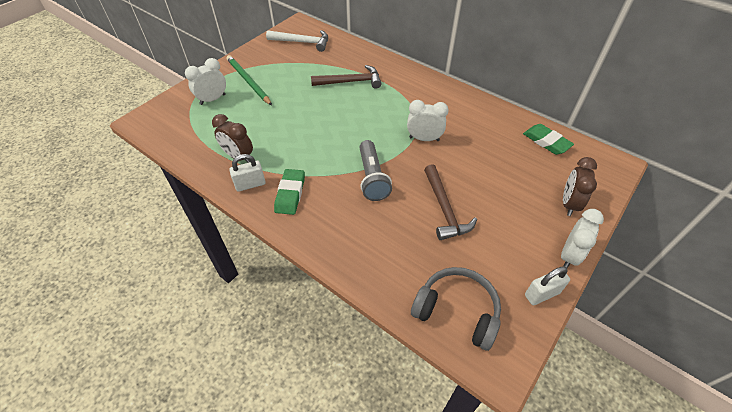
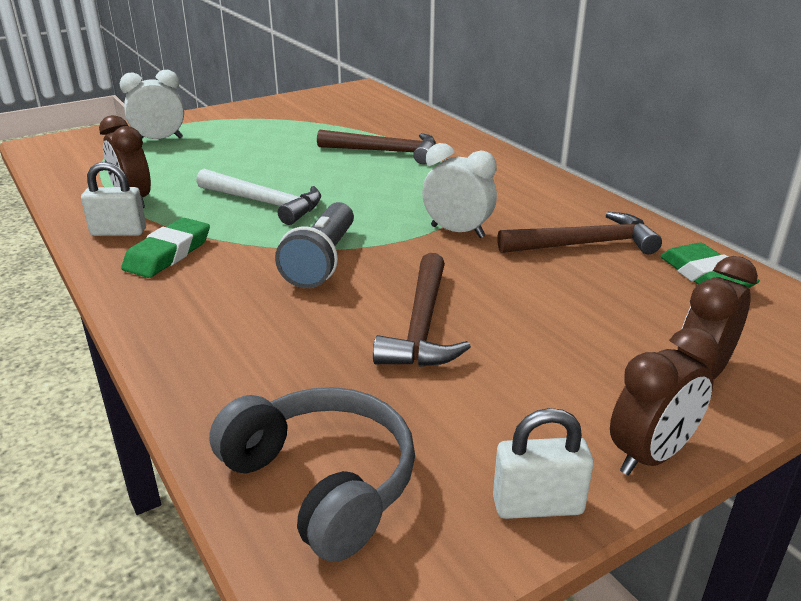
camera: 20 degrees right, 20 degrees down
(248, 81) = (228, 130): green pencil -> none
(302, 42) = (346, 105): white hammer -> white hammer (264, 203)
(486, 133) = (585, 244): none -> brown hammer
(569, 255) = (650, 456): white clock -> brown clock

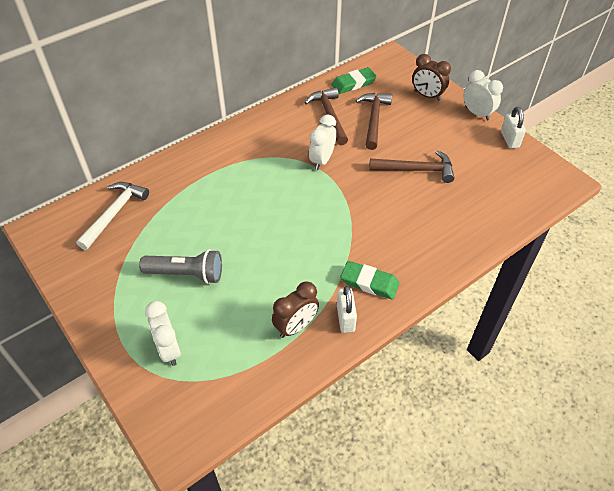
camera: 95 degrees left, 20 degrees up
(264, 203) = (294, 250): white hammer -> white hammer (115, 213)
(322, 261) = (365, 211): grey flashlight -> grey flashlight (186, 274)
(322, 482) = (520, 190): grey headphones -> none
(385, 152) = (202, 198): brown hammer -> brown hammer (374, 119)
(650, 456) = (477, 113): brown clock -> white clock

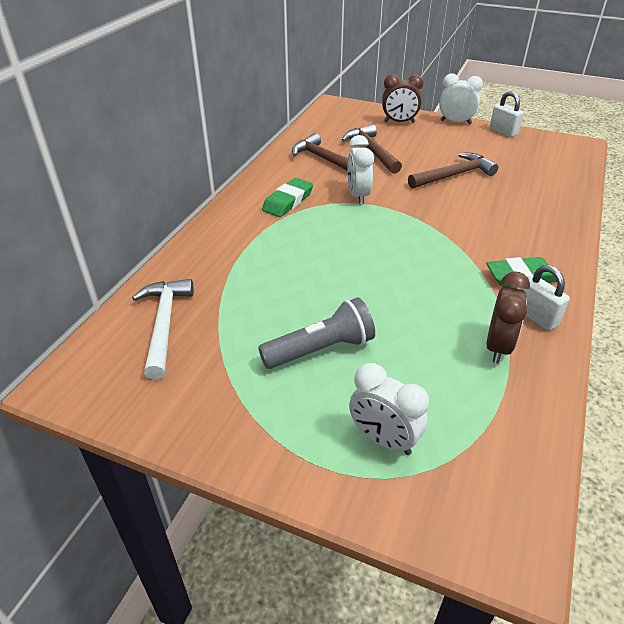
camera: 30 degrees left, 10 degrees down
(353, 83) = (322, 131): green eraser -> green eraser (288, 201)

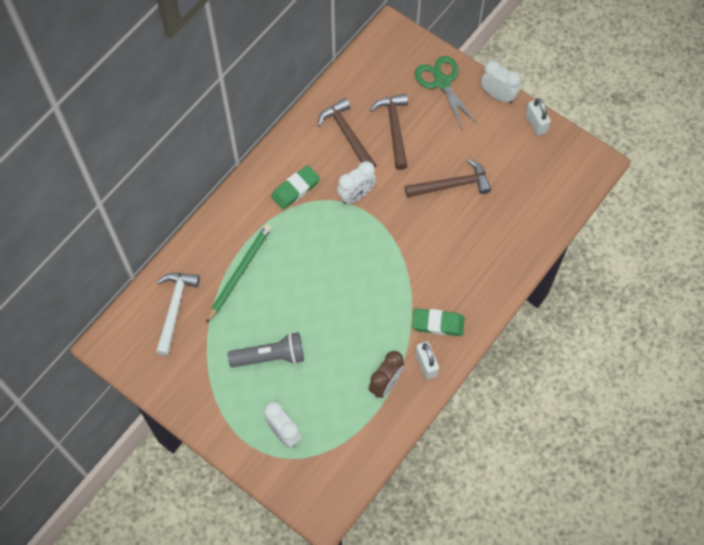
camera: 15 degrees right, 25 degrees up
(246, 275) = (239, 272): none -> green pencil
(358, 195) = (356, 195): white clock -> white clock turned 135 degrees counterclockwise
(399, 122) = (442, 82): brown clock -> green scissors

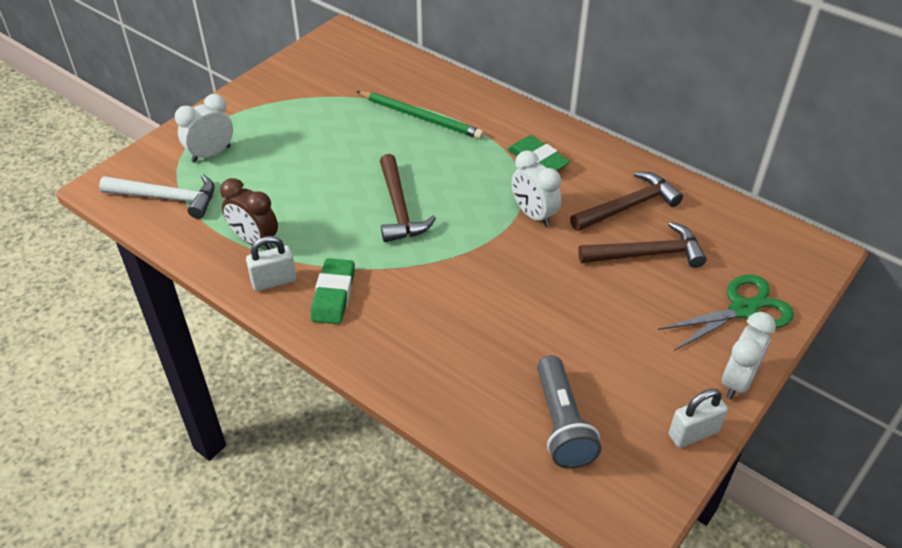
camera: 90 degrees right, 20 degrees down
(175, 308) = (378, 73): white hammer -> white hammer (167, 198)
(270, 356) = (309, 142): grey flashlight -> grey flashlight (562, 424)
(452, 185) = (560, 317): brown hammer -> brown hammer (399, 208)

